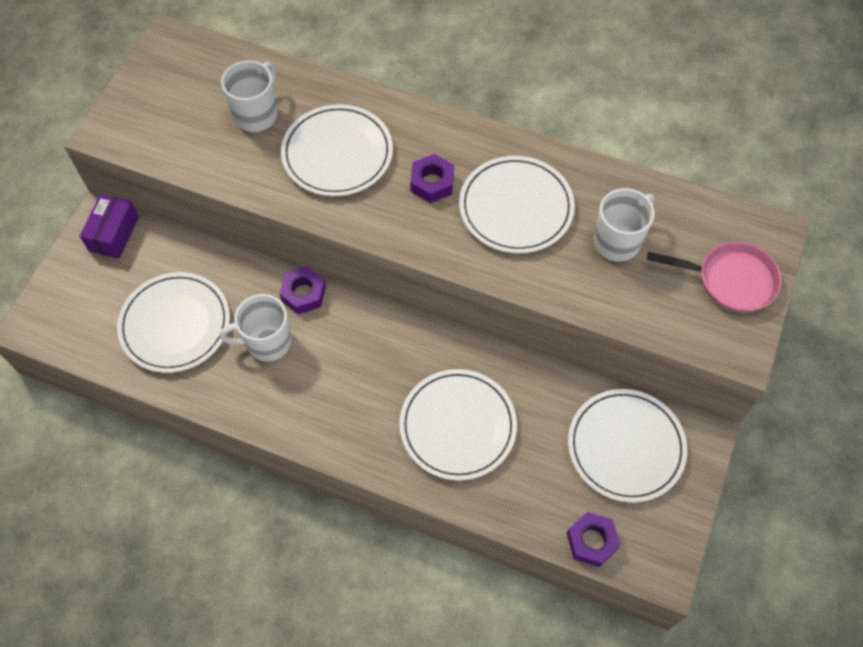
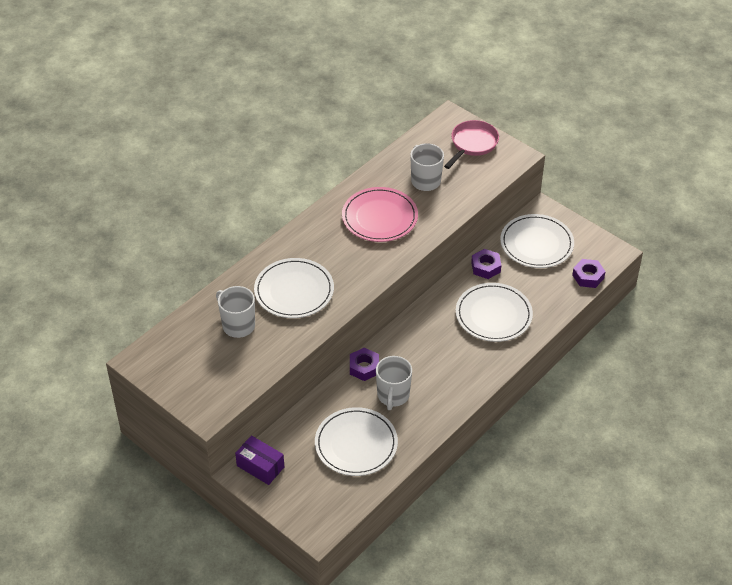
camera: 70 degrees left, 15 degrees down
(432, 183) = (341, 250): purple nut -> purple nut (485, 267)
(516, 207) = (379, 217): white plate -> pink plate

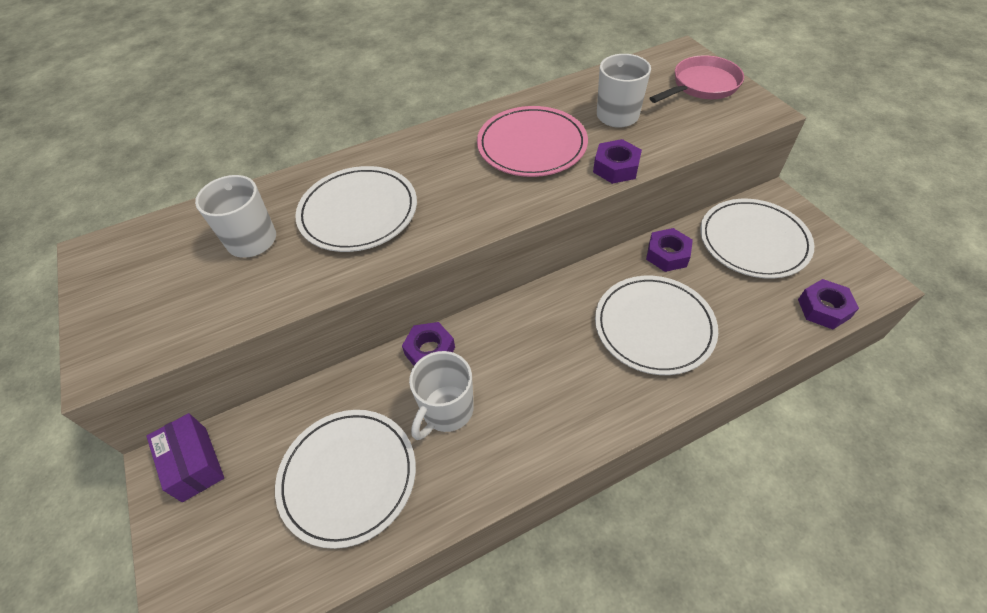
camera: 25 degrees right, 5 degrees up
(440, 220) = (616, 167): none -> purple nut

